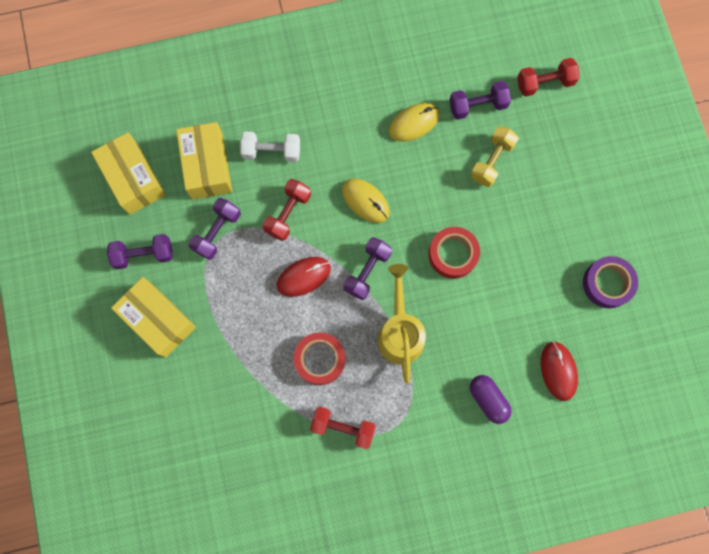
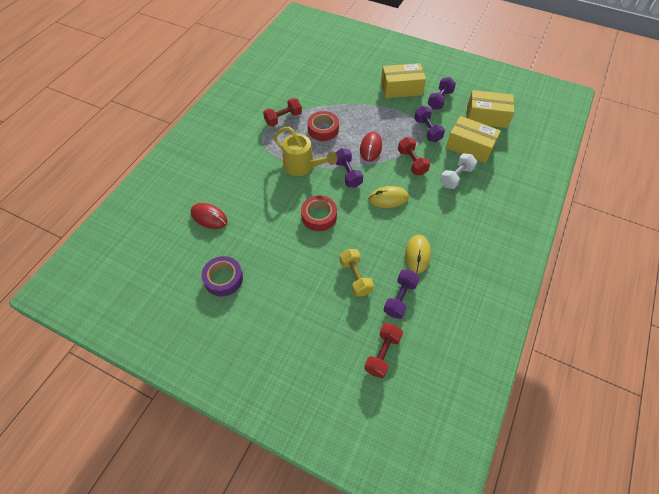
camera: 130 degrees right, 20 degrees down
(488, 399) = (231, 178): purple capsule -> none

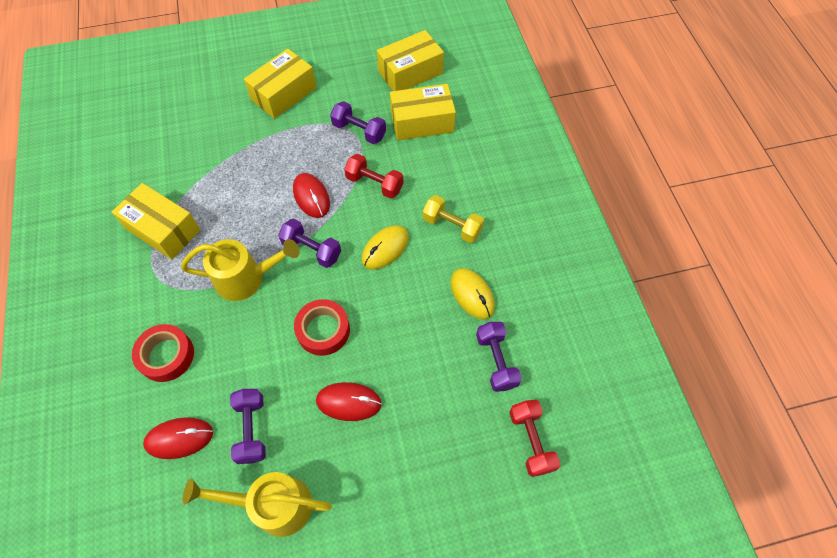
camera: 40 degrees left, 5 degrees up
(223, 279) = (273, 505): purple tape -> yellow watering can
(283, 118) = (163, 229): red dumbbell -> yellow box
(301, 259) = (349, 402): none -> red mouse
(323, 129) = (230, 210): red tape -> red tape (166, 355)
(355, 277) = (429, 374): yellow dumbbell -> yellow dumbbell (452, 226)
(440, 100) = (342, 82): purple dumbbell -> purple dumbbell (251, 429)
(456, 177) = (437, 170): white dumbbell -> none

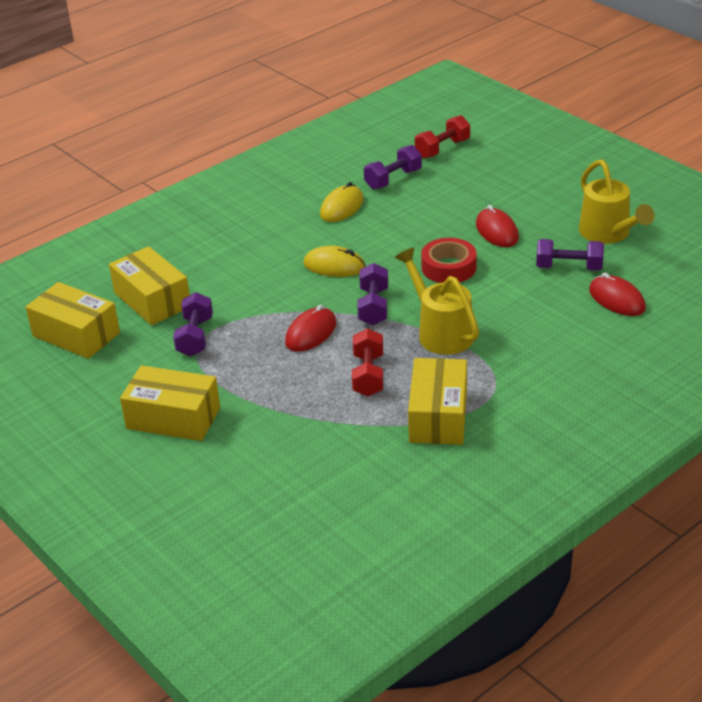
camera: 115 degrees left, 25 degrees down
(166, 355) = (561, 342): red tape -> none
(251, 429) = (569, 267): purple dumbbell -> purple dumbbell turned 45 degrees clockwise
(374, 184) = (261, 300): red dumbbell -> red dumbbell (368, 375)
(452, 226) = (277, 239): yellow dumbbell -> none

